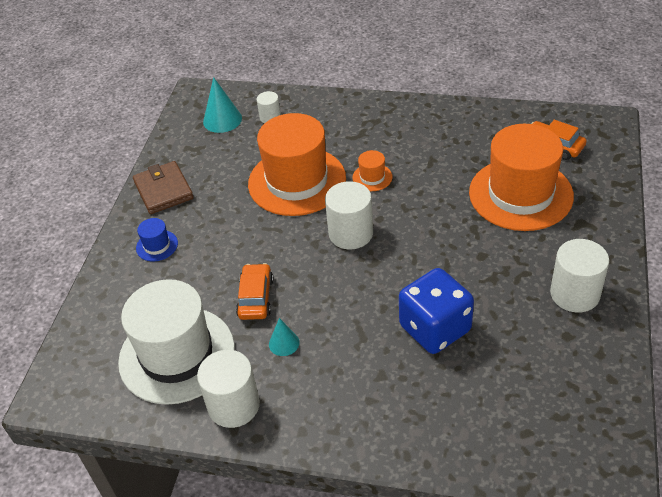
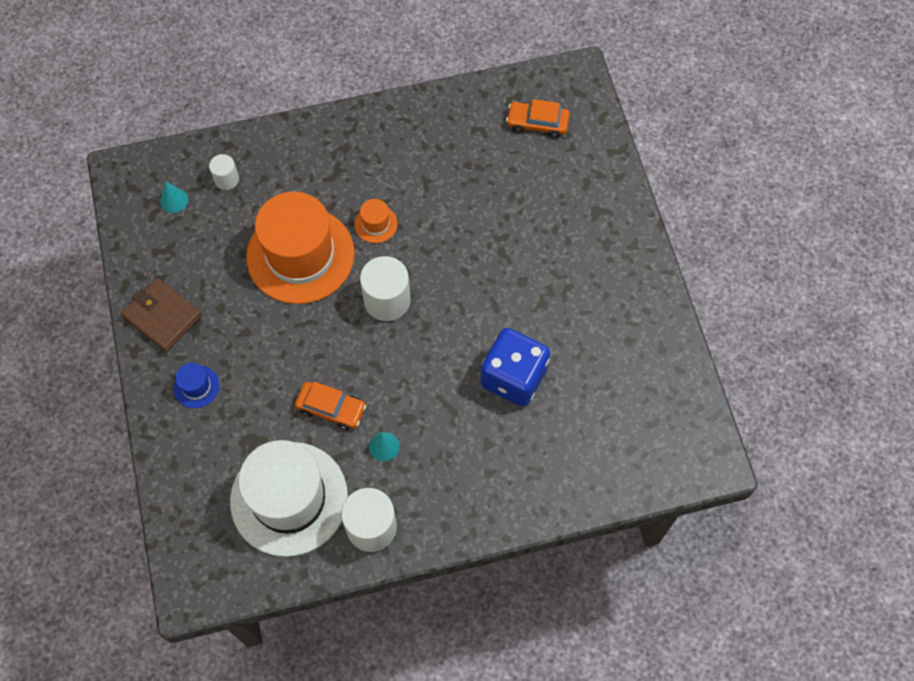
camera: 30 degrees left, 20 degrees up
(222, 120) = (174, 200): turquoise cone -> turquoise cone, size x0.62
(255, 298) = (331, 408): orange car -> orange car turned 135 degrees clockwise
(520, 194) = (529, 195): orange hat -> none
(575, 294) = (619, 294): white cylinder -> none

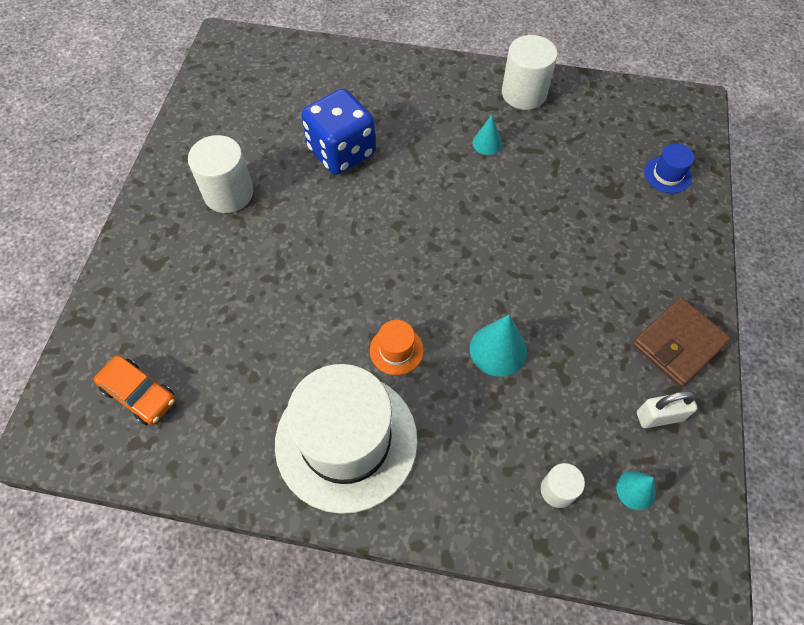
camera: 155 degrees left, 5 degrees down
(162, 316) = (678, 344): brown wallet -> brown wallet turned 75 degrees clockwise
(167, 255) = (659, 416): none -> white padlock
(196, 386) = (654, 257): blue hat -> blue hat (667, 175)
(289, 498) = (588, 136): white hat -> white hat (346, 441)
(300, 255) = (498, 349): orange hat -> turquoise cone
(331, 408) = (523, 189): orange car -> none
(387, 300) = (424, 263): white cylinder -> white cylinder (228, 193)

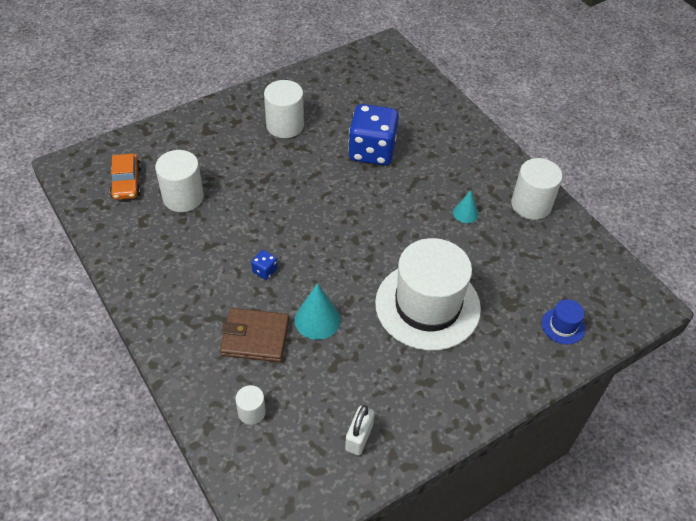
camera: 45 degrees right, 10 degrees down
(222, 353) = (183, 197): none -> white cylinder
(346, 441) = (184, 288): white hat -> white hat (427, 305)
(396, 350) = (265, 271): orange hat -> blue dice
(636, 490) = (292, 455): turquoise cone -> none
(659, 416) = (359, 437): white padlock -> white padlock turned 75 degrees clockwise
(678, 344) = (427, 416): brown wallet -> brown wallet (255, 337)

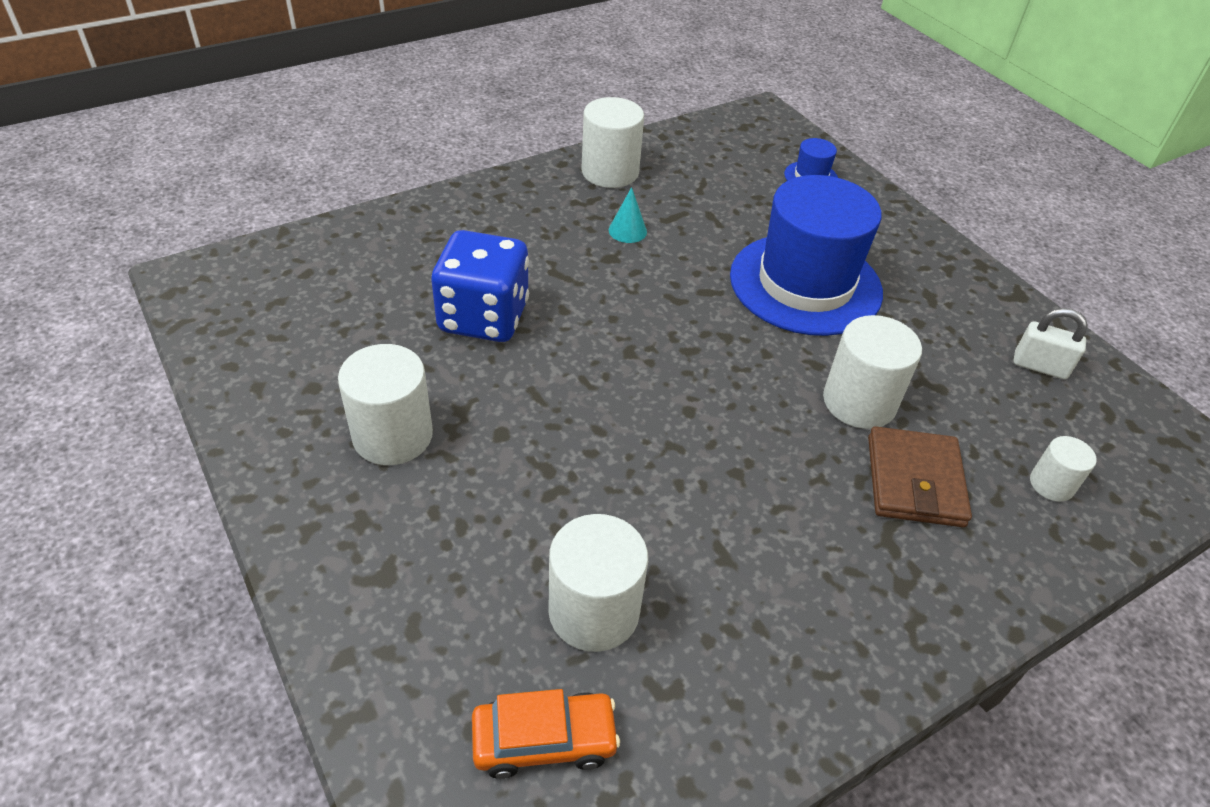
camera: 90 degrees left, 5 degrees down
(265, 271) = (773, 468): blue dice -> none
(317, 319) = (859, 402): turquoise cone -> white cylinder
(427, 305) = (805, 284): white hat -> blue hat

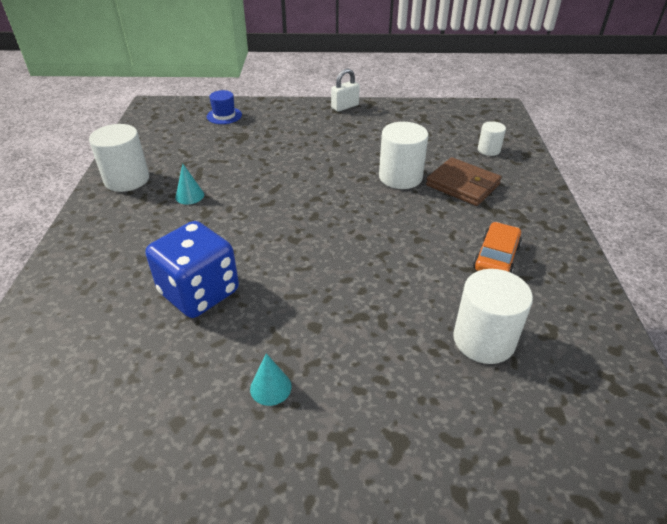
camera: 55 degrees left, 5 degrees down
(392, 435) = (270, 387): white cylinder -> turquoise cone
(544, 740) = (566, 401): orange car -> orange car (496, 257)
(805, 284) = (303, 155): blue hat -> none
(1040, 366) = (419, 119): white padlock -> white padlock (345, 106)

